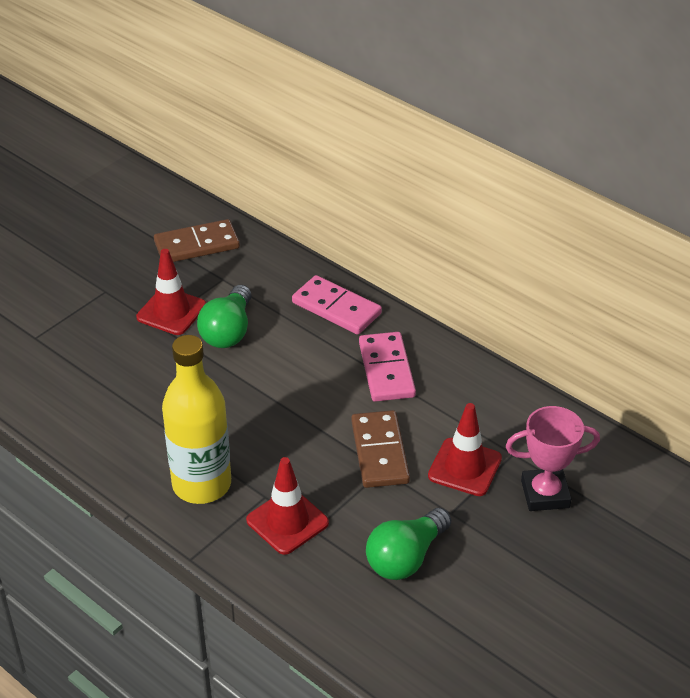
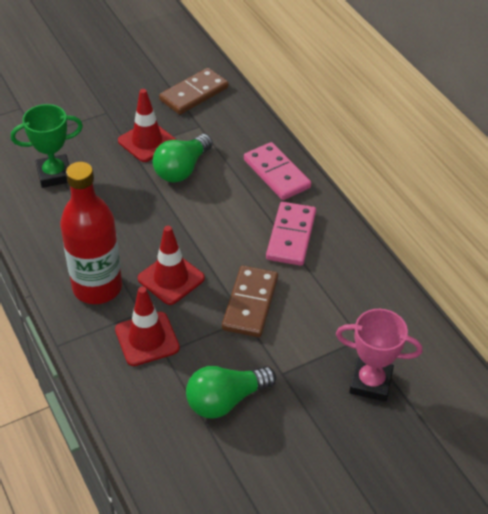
camera: 20 degrees right, 5 degrees up
(82, 376) = (54, 174): none -> green trophy
(197, 245) = (194, 94): brown domino -> brown domino turned 45 degrees counterclockwise
(202, 484) = (97, 287): yellow bottle -> red bottle
(464, 467) = (314, 338): red traffic cone -> red traffic cone (171, 278)

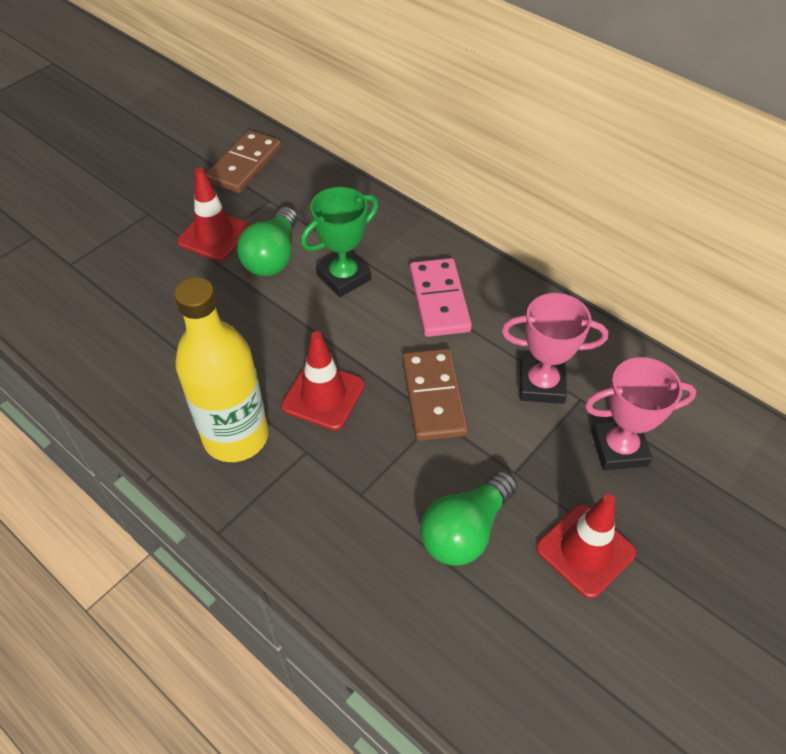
camera: 20 degrees left, 5 degrees up
(54, 174) = (115, 307): green trophy -> green trophy (344, 277)
(97, 287) = (236, 436): red bottle -> yellow bottle
(147, 339) = (330, 484): red traffic cone -> red traffic cone (585, 550)
(276, 174) = (386, 232): pink domino -> none
(336, 319) = (541, 384): none -> pink trophy

